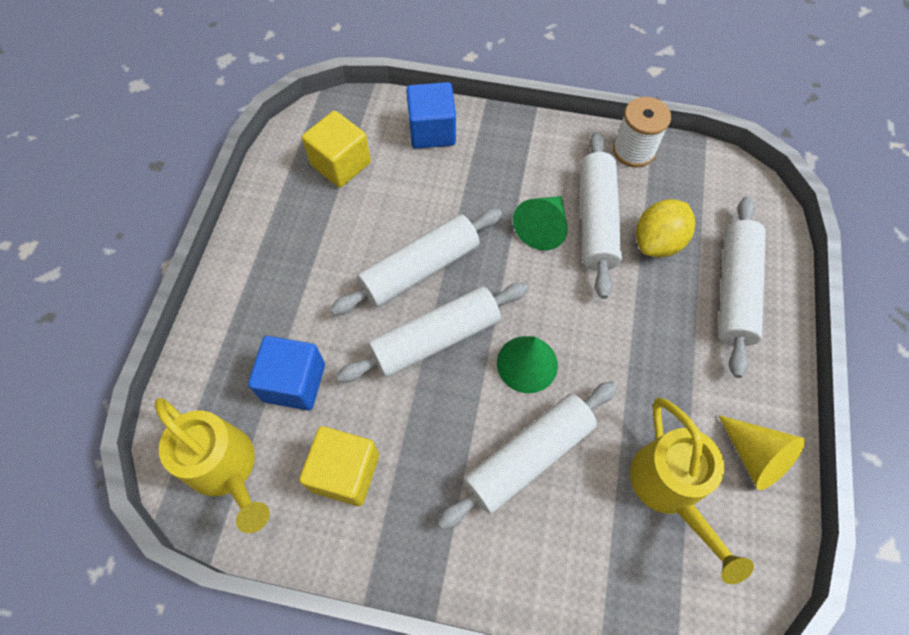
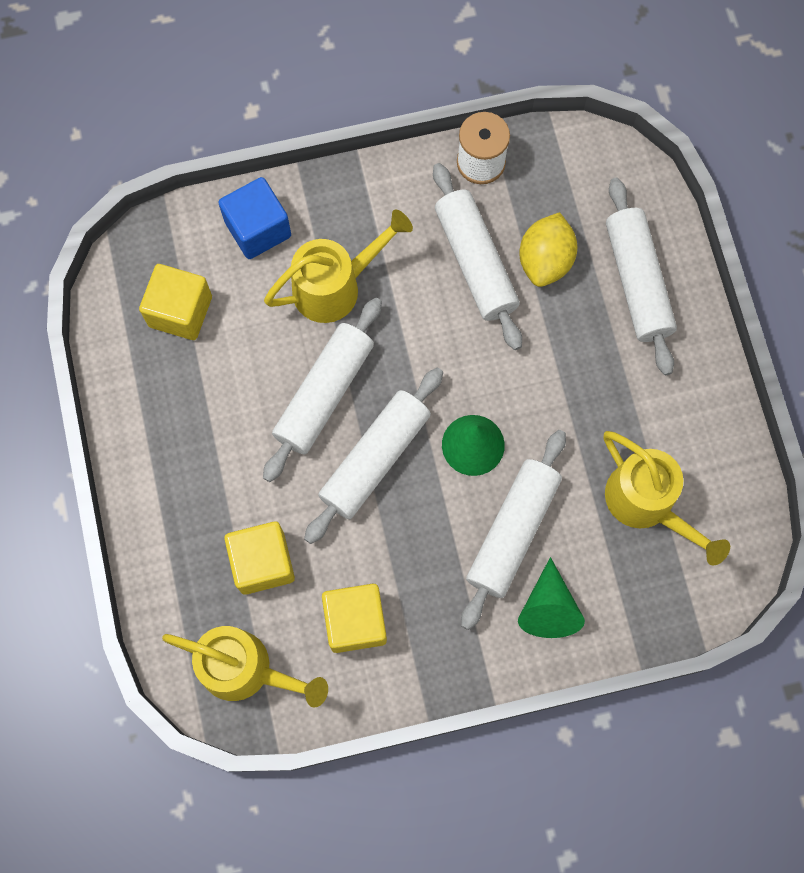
camera: 25 degrees left, 10 degrees up
(294, 382) = (262, 562): blue cube -> yellow cube
(471, 193) = (336, 286): none -> yellow watering can
(542, 228) = (426, 295): green cone -> green cone (548, 608)
(754, 456) = (709, 440): yellow cone -> none

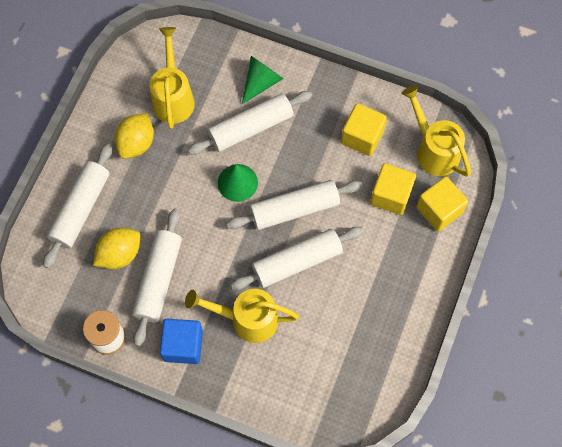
camera: 145 degrees left, 5 degrees down
(180, 311) = (346, 365): yellow cube -> yellow cube (439, 210)
(258, 229) = (267, 386): blue cube -> blue cube (183, 345)
(640, 409) = (136, 143): none -> yellow lemon

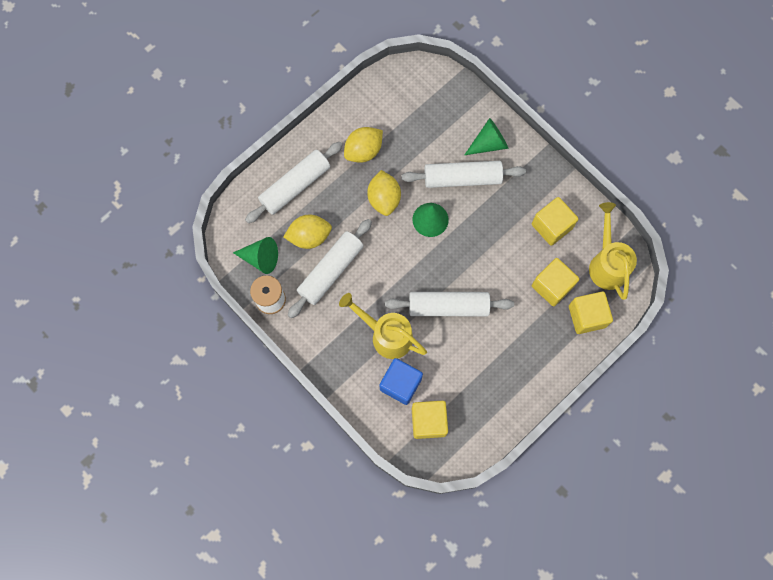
camera: 25 degrees right, 5 degrees up
(78, 299) = (261, 258): none -> green cone
(173, 97) = (410, 125): yellow watering can -> none
(180, 182) = (384, 199): none -> yellow lemon
(183, 345) = (326, 333): blue cube -> blue cube (400, 384)
(294, 209) = (466, 262): white rolling pin -> none
(332, 388) = (428, 421): none -> yellow cube

